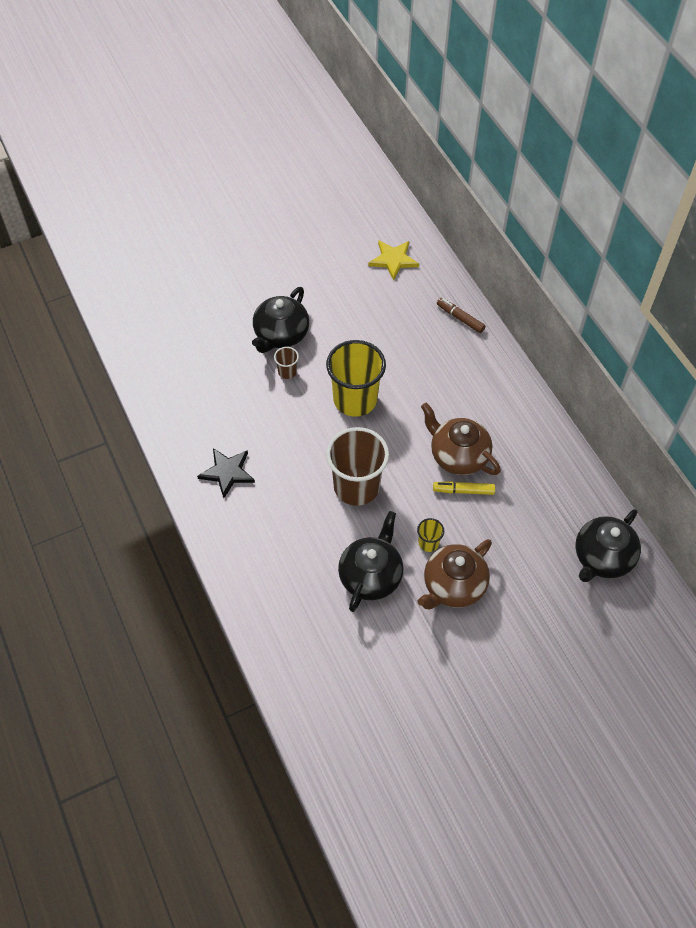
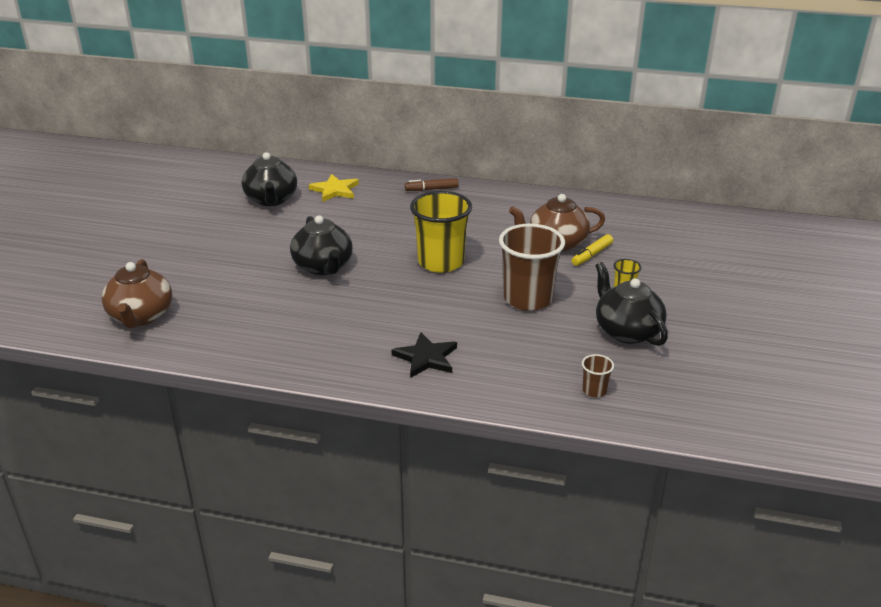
camera: 50 degrees left, 25 degrees down
(287, 372) = (365, 280): brown cup -> brown cup (594, 390)
(453, 586) = (677, 297): brown teapot -> brown teapot (141, 316)
(602, 558) = (716, 229): black teapot -> black teapot (271, 199)

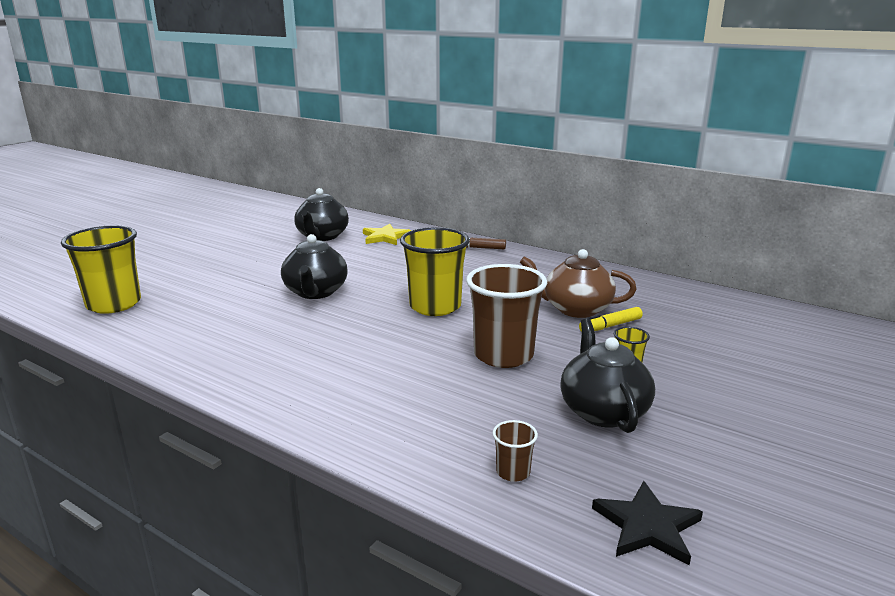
camera: 20 degrees right, 10 degrees down
(141, 316) = (114, 304): brown teapot -> yellow cup
(426, 358) = (339, 391): black star -> black star (647, 526)

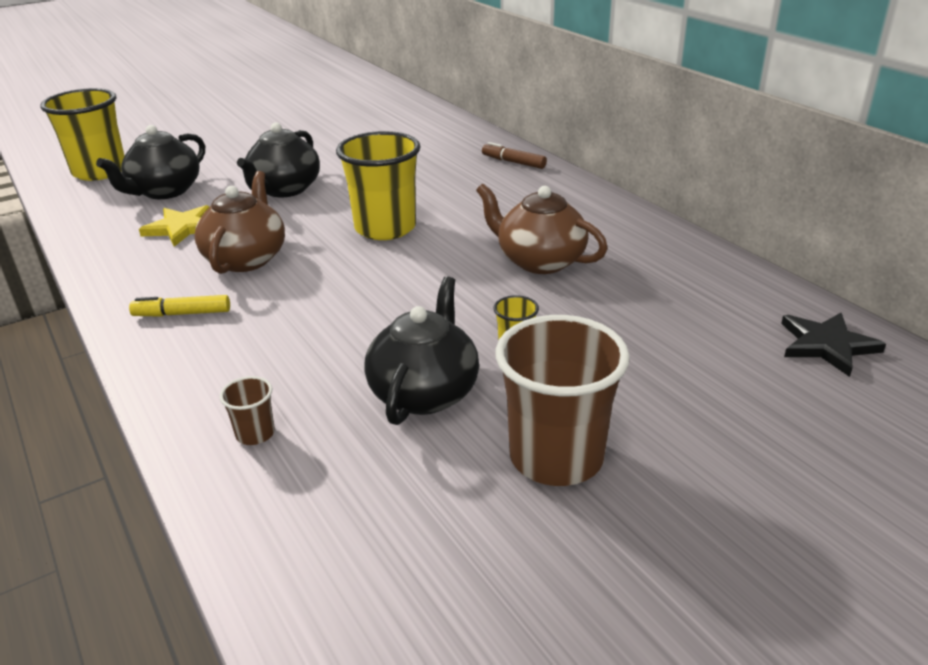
camera: 25 degrees right, 10 degrees up
(322, 236) = (359, 124): black teapot -> black teapot (164, 191)
(345, 348) = (246, 258): none -> brown teapot
(385, 237) = (424, 134): yellow star -> yellow star (182, 228)
(503, 355) = (393, 301): brown cup -> brown cup (556, 457)
(610, 326) = (556, 291): yellow marker -> yellow marker (182, 314)
(647, 526) = (319, 533): black star -> black star (826, 345)

